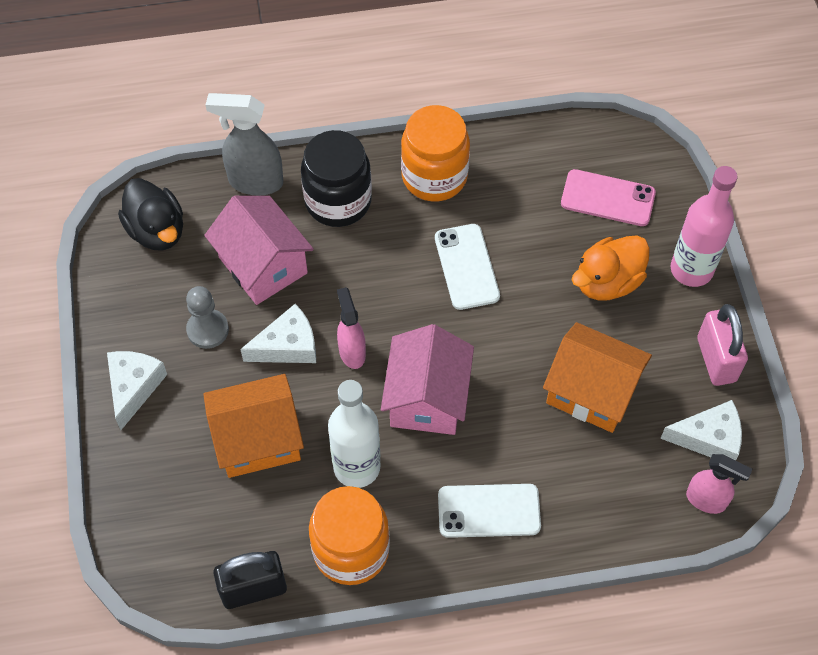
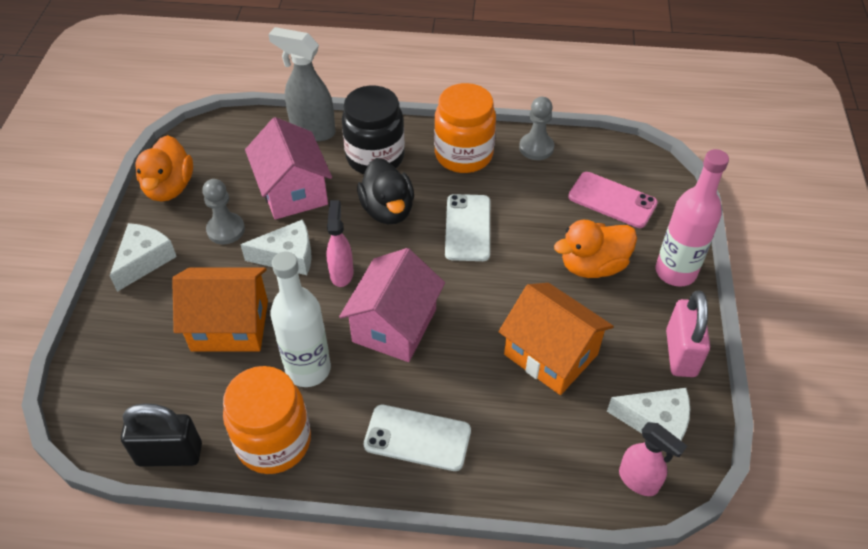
camera: 15 degrees right, 10 degrees down
(122, 292) = (169, 187): none -> orange duck
(157, 230) = (218, 149): black duck -> black duck (387, 210)
(510, 149) = (536, 148): none -> grey pawn

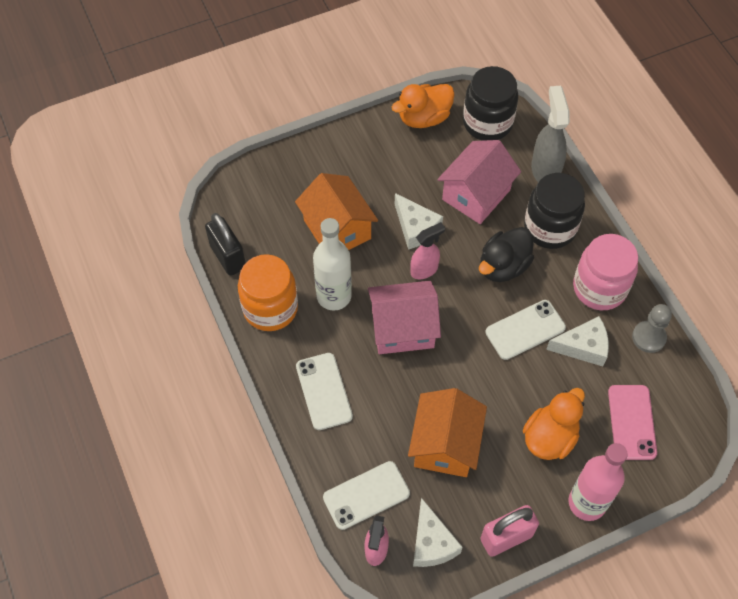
camera: 60 degrees right, 10 degrees up
(144, 260) = (354, 146): white cheese -> white cheese (583, 347)
(223, 144) = (487, 123): none -> black jar
(226, 230) = (412, 176): grey pawn -> none
(463, 155) = (599, 288): orange jar -> pink jar
(569, 458) = (366, 495): none -> white phone
(593, 266) = (550, 437): orange duck -> orange duck turned 90 degrees clockwise

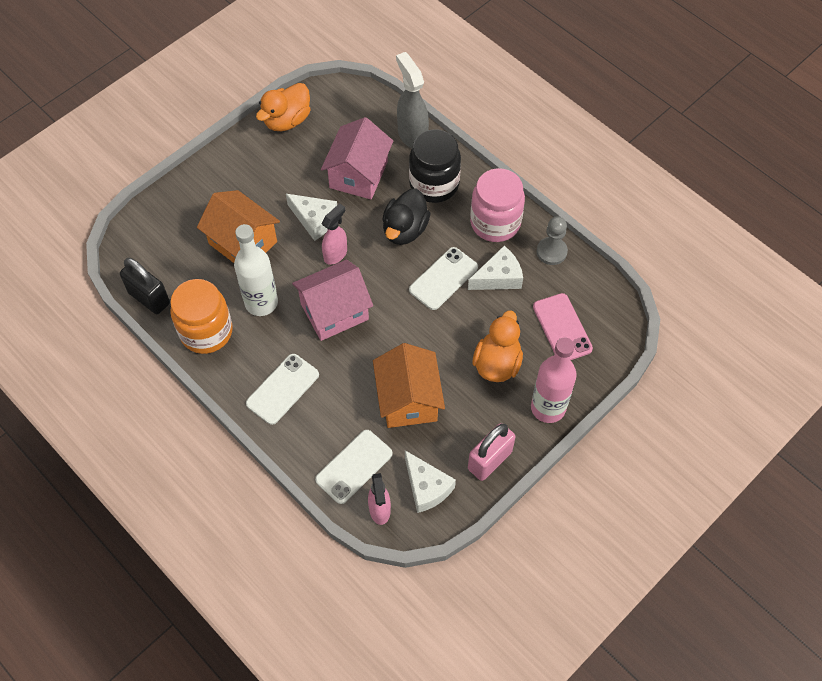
camera: 20 degrees left, 0 degrees up
(324, 391) = (283, 389): white phone -> white phone turned 75 degrees clockwise
(487, 123) = (346, 108): black jar -> none

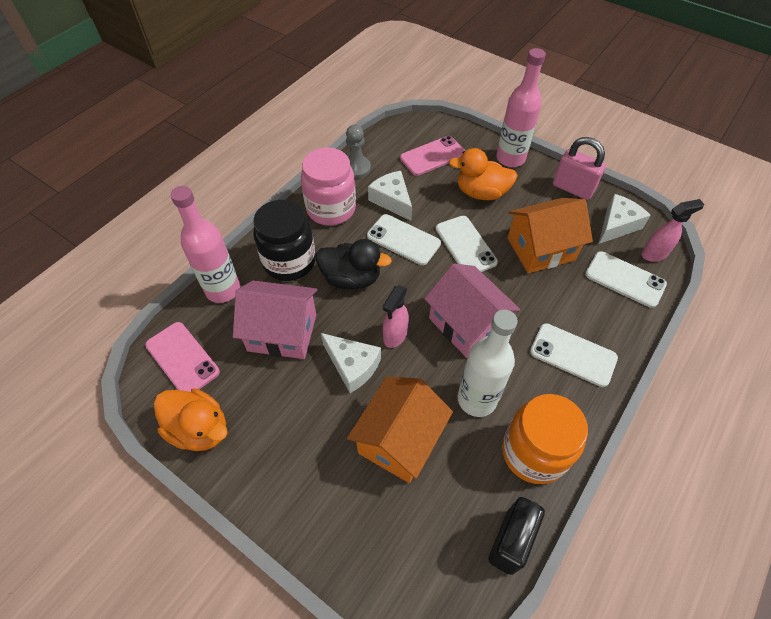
camera: 100 degrees left, 5 degrees down
(314, 220) = (352, 366): white cheese -> white cheese turned 105 degrees clockwise
(336, 254) = (395, 336): pink spray bottle -> pink spray bottle turned 90 degrees counterclockwise
(350, 109) = (182, 358): none -> pink phone
(412, 135) = (223, 290): grey spray bottle -> pink bottle
(426, 331) = (465, 245): none -> white phone

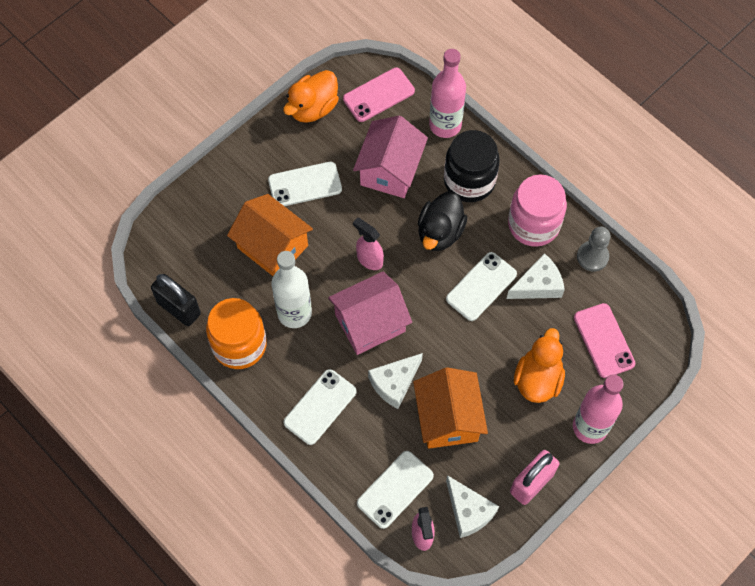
camera: 100 degrees right, 10 degrees up
(352, 366) = (346, 221): white cheese -> white cheese (394, 383)
(465, 245) = (464, 344): white phone -> white phone (305, 184)

